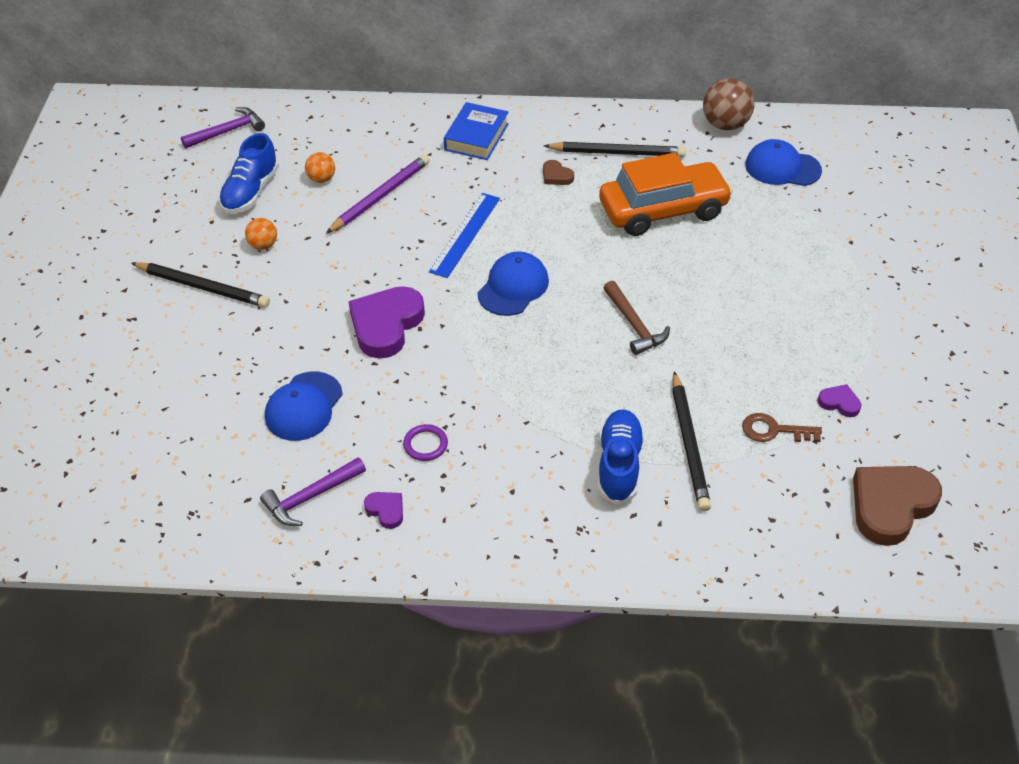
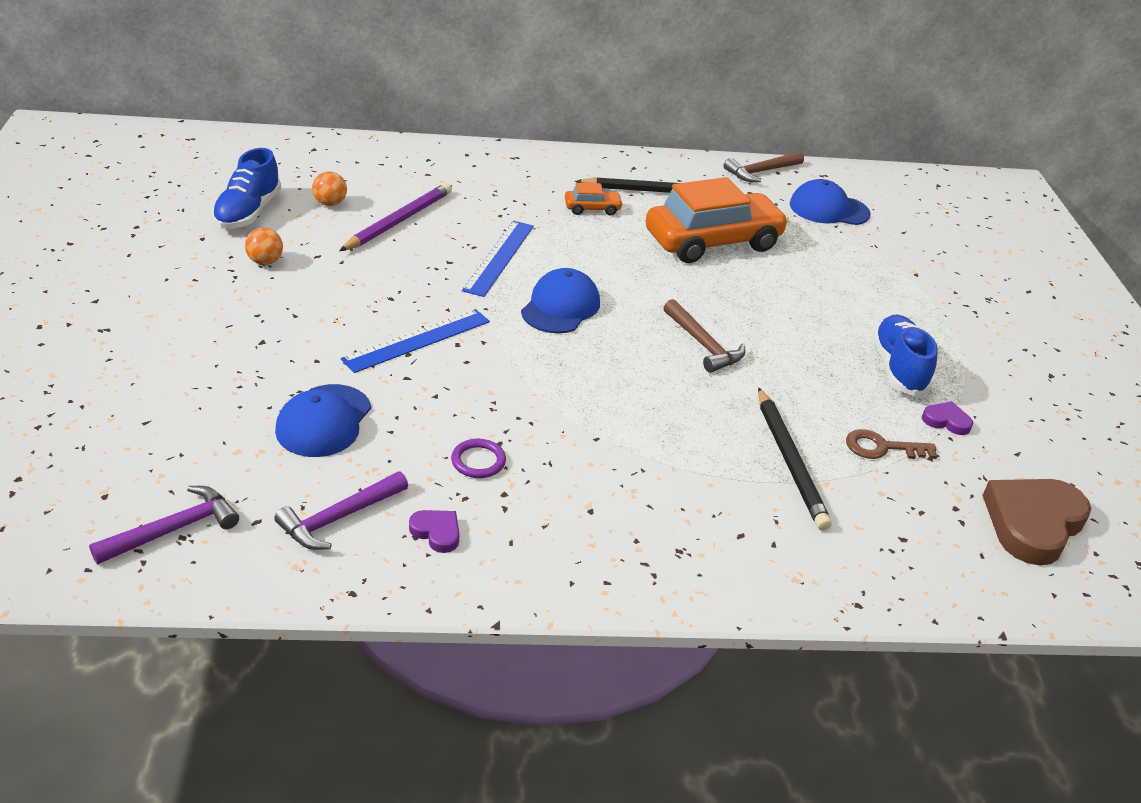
camera: 10 degrees left, 10 degrees down
(202, 287) = (193, 300): black pencil -> none
(227, 131) = (219, 158): purple hammer -> purple hammer (173, 530)
(386, 325) = (417, 340): purple heart -> blue ruler
(476, 137) = (500, 173): blue book -> none
(556, 176) = (592, 209): brown heart -> orange car
(619, 465) = (713, 483): blue shoe -> blue shoe (898, 368)
(725, 125) = (761, 172): brown ball -> brown hammer

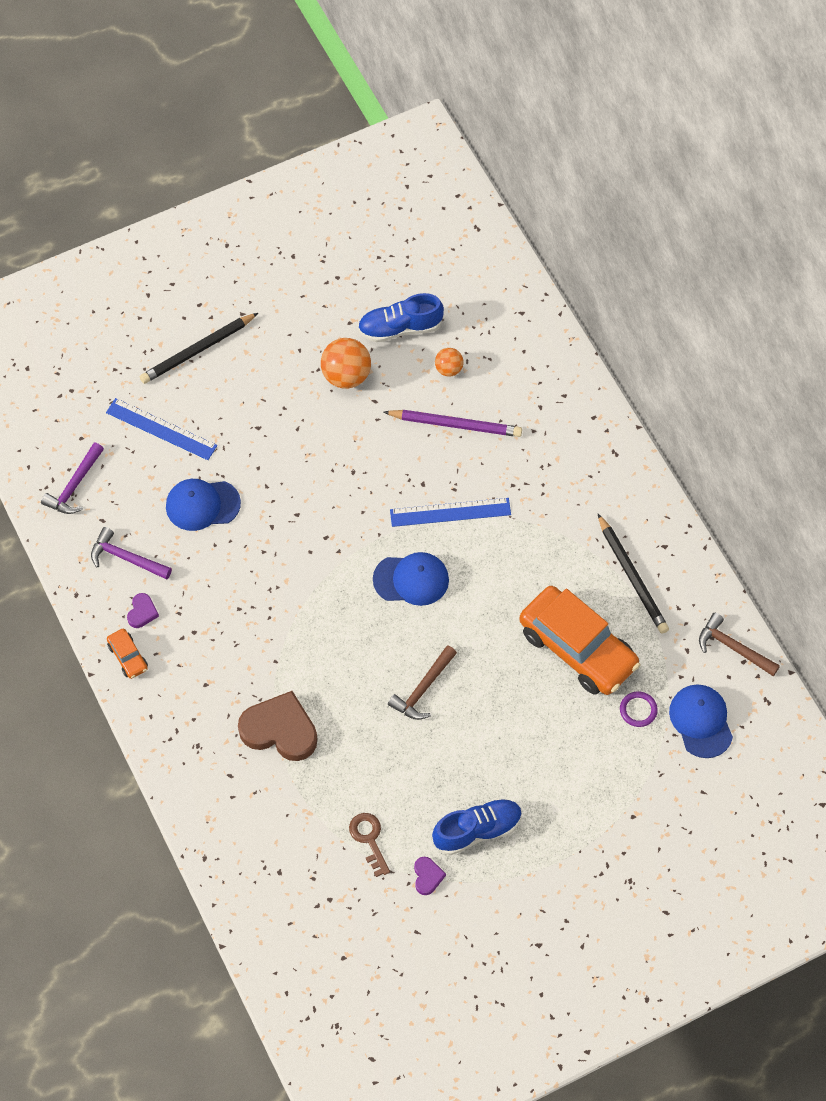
camera: 70 degrees right, 25 degrees up
(173, 530) = (74, 486): purple hammer -> purple hammer turned 90 degrees clockwise
(265, 261) = (346, 375): orange ball -> orange ball, size x1.75
(417, 340) = (314, 512): blue ruler -> blue ruler (161, 429)
(478, 461) = (214, 605): purple ring -> purple ring (638, 710)
(592, 209) = (569, 543): orange car -> orange car (128, 657)
(789, 461) = (319, 784): black pencil -> black pencil (197, 350)
(1032, 523) = (340, 951): brown heart -> brown heart (280, 730)

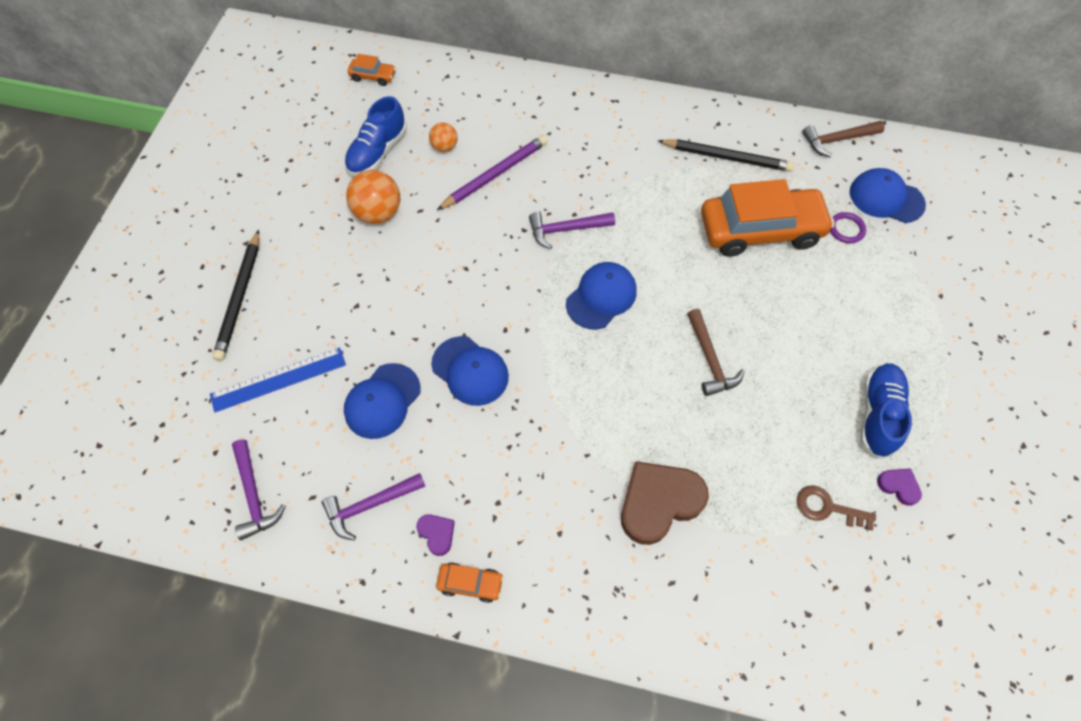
camera: 50 degrees left, 0 degrees up
(273, 540) = (470, 371): none -> blue cap
(450, 512) = (566, 229): blue ruler -> purple hammer
(469, 262) = (373, 76): none -> orange car

